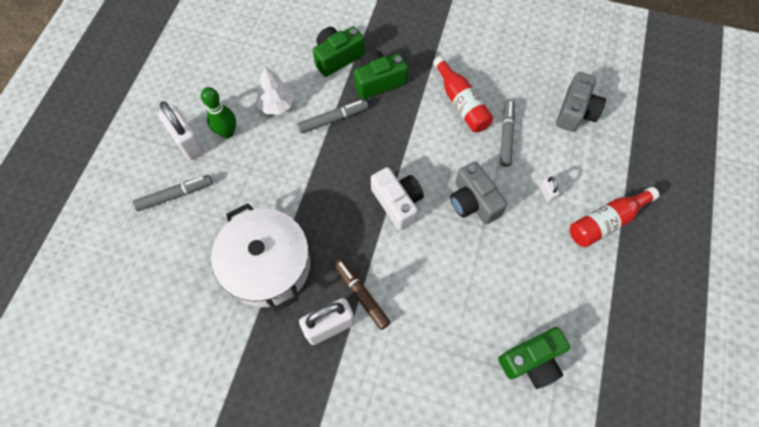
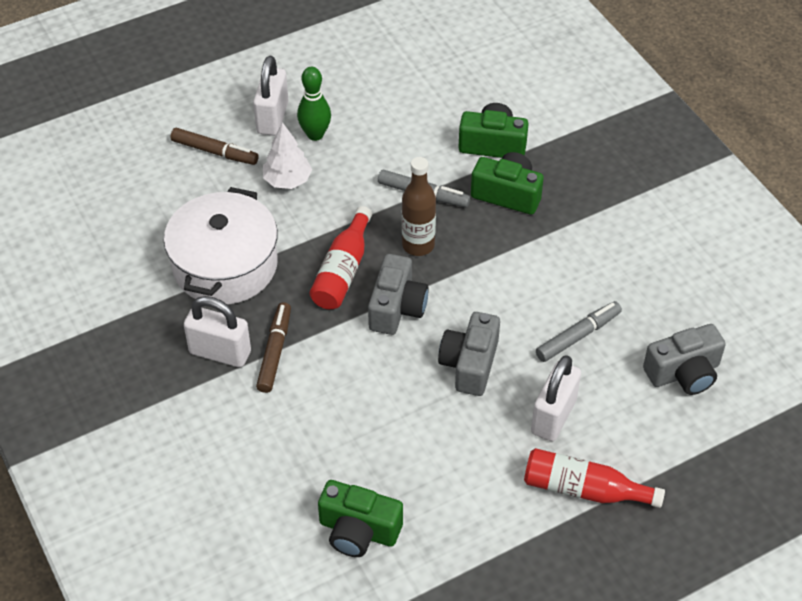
camera: 45 degrees right, 15 degrees down
(175, 195) = (215, 152): grey marker -> brown marker
(276, 105) = (385, 144): white tree -> white tree (287, 180)
(365, 153) = (418, 245): none -> brown bottle
(397, 202) = (397, 308): white camera -> grey camera
(461, 103) = (568, 273): red bottle -> red bottle (343, 271)
(546, 193) = (553, 416): white padlock -> white padlock, size x2.22

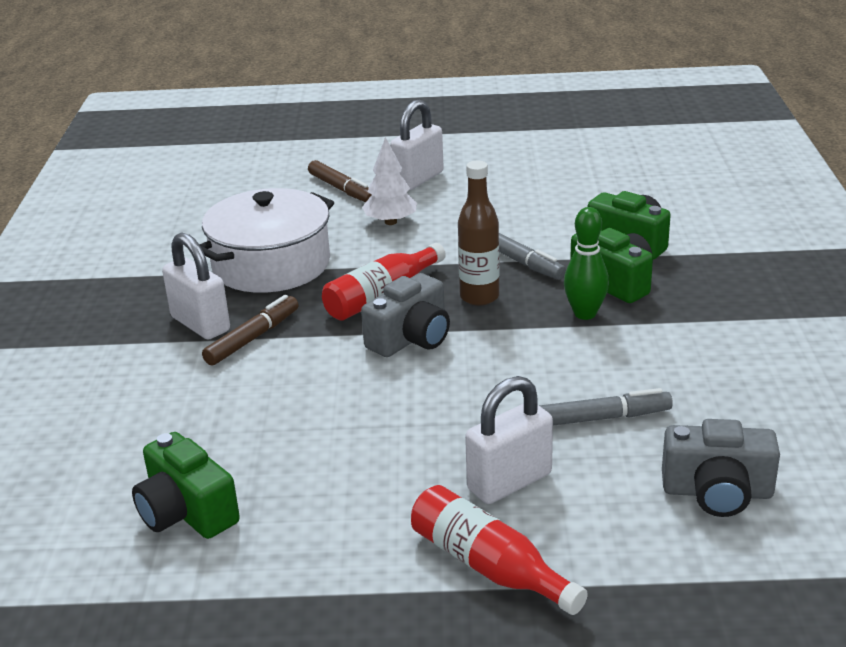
camera: 30 degrees right, 20 degrees down
(315, 134) = (448, 198): green bowling pin -> green bowling pin (585, 314)
(470, 364) = (449, 406): grey camera -> none

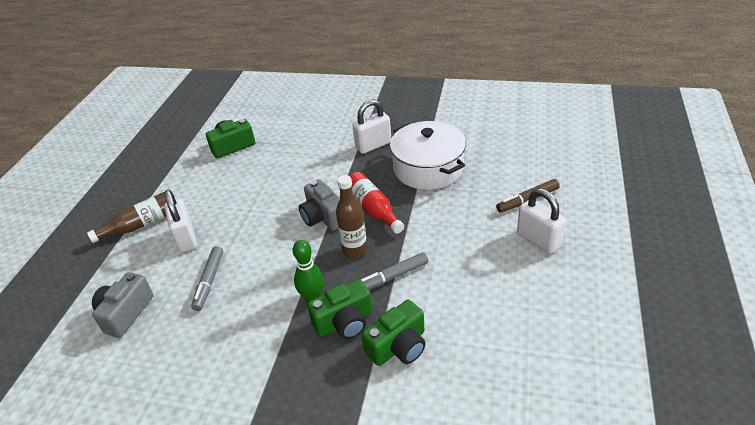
camera: 105 degrees right, 10 degrees up
(253, 338) = (352, 162): brown marker -> none
(390, 222) = (470, 220): white tree -> none
(489, 566) = (141, 224): red bottle -> brown bottle

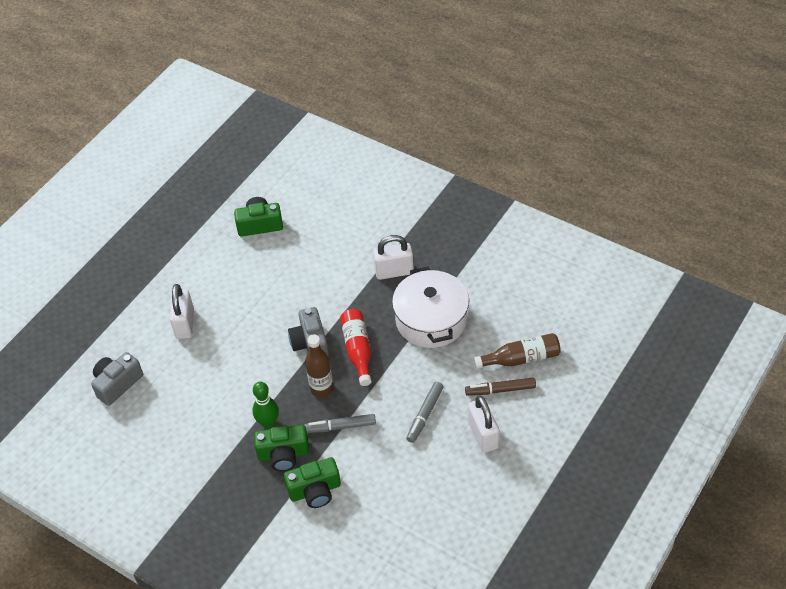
camera: 20 degrees right, 10 degrees up
(141, 224) = (151, 294): brown bottle -> brown bottle (521, 358)
(209, 281) = (191, 377): grey marker -> grey marker (425, 415)

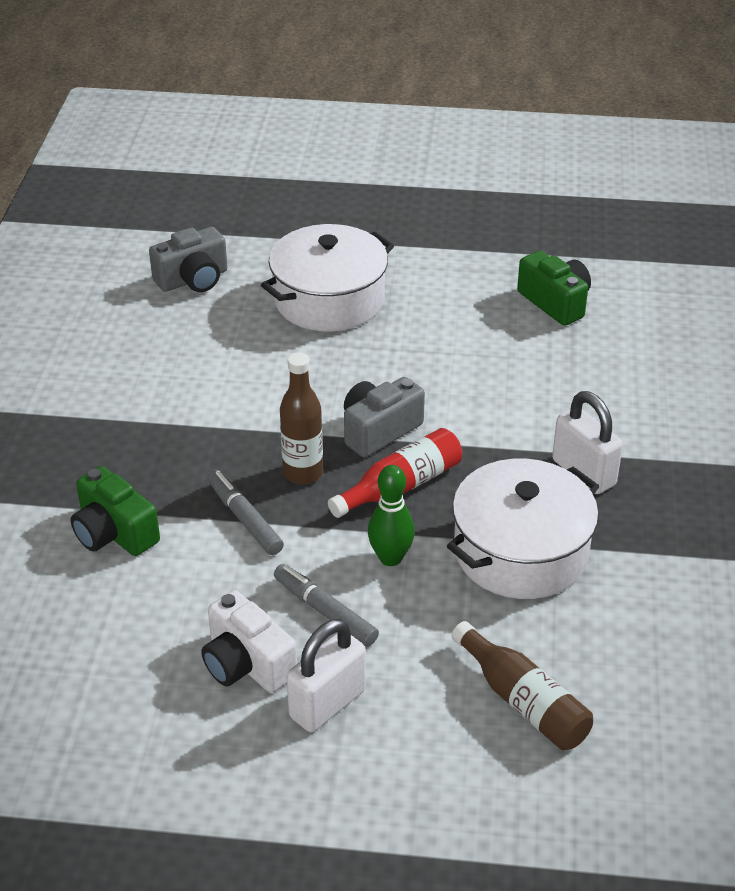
camera: 60 degrees right, 10 degrees down
(117, 384) = (193, 279): grey camera -> grey camera turned 135 degrees clockwise
(185, 324) = (329, 299): white padlock -> white pot
(268, 422) = (209, 439): green bowling pin -> green bowling pin (390, 558)
(283, 454) = (162, 475): green camera -> none
(425, 415) = (325, 611): grey marker -> grey marker turned 45 degrees clockwise
(440, 460) = (247, 663): none -> white camera
(500, 390) = (436, 695): brown marker -> none

